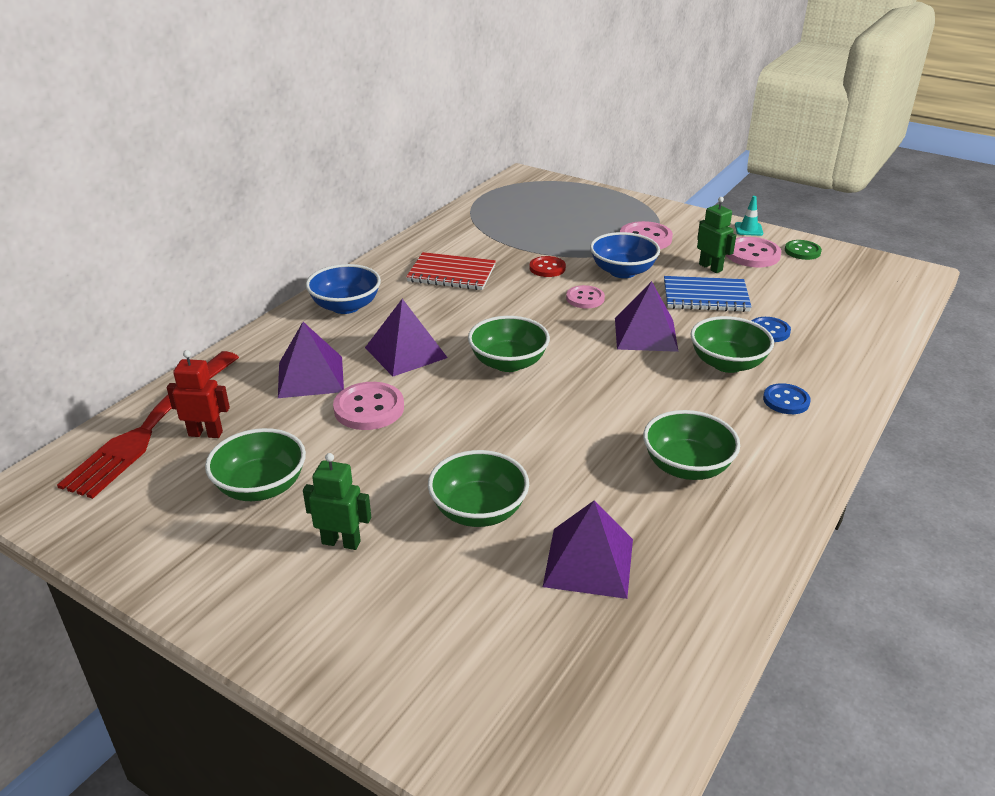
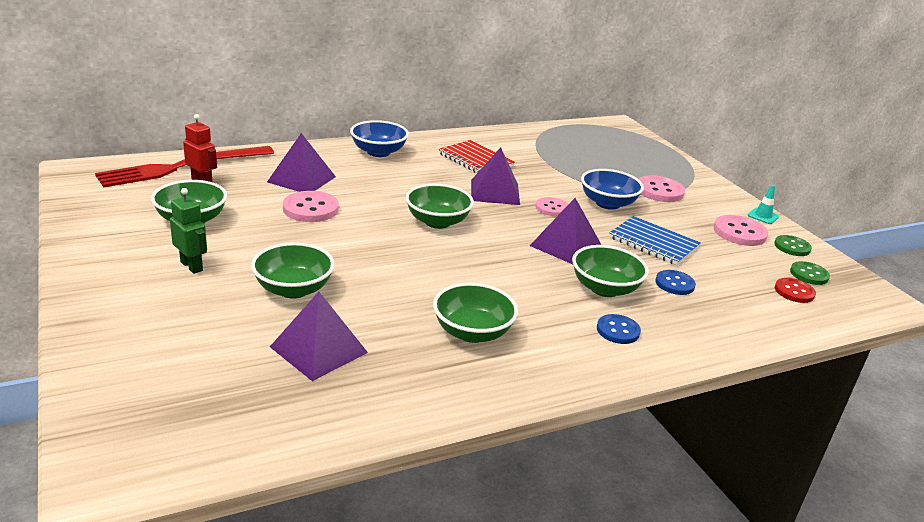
camera: 30 degrees right, 5 degrees down
(406, 352) = (378, 190): purple pyramid -> purple pyramid (495, 192)
(547, 268) = (551, 181): red button -> red button (794, 292)
(710, 267) = (687, 227): green robot -> none
(842, 273) = (809, 274): none -> green button

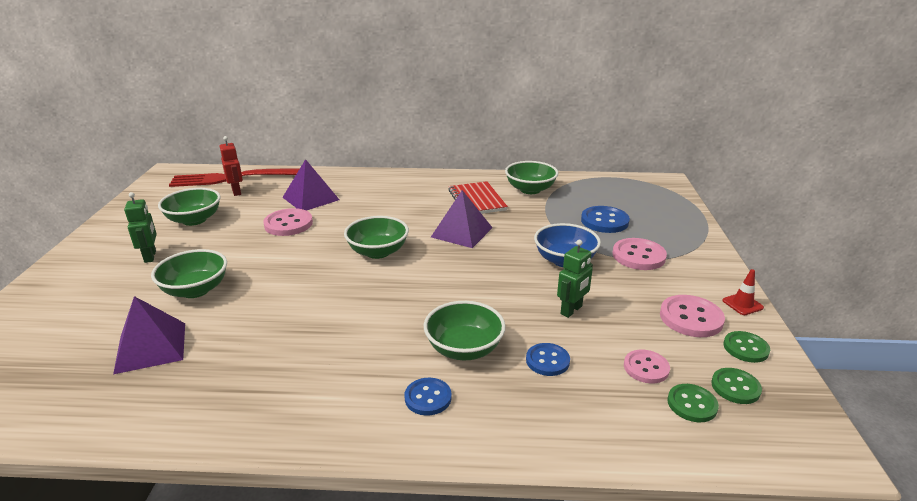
camera: 30 degrees right, 0 degrees up
(378, 152) = (398, 183): blue bowl -> none
(472, 332) = (288, 363): green bowl -> green bowl (530, 189)
(552, 208) = (500, 256): pink button -> pink button (646, 368)
(566, 246) = (473, 296): purple pyramid -> none
(605, 165) = (604, 221): none -> blue button
(653, 243) = (571, 310): blue notebook -> green robot
(763, 216) = (742, 304): turquoise traffic cone -> red traffic cone
(794, 292) = (692, 404): red button -> green button

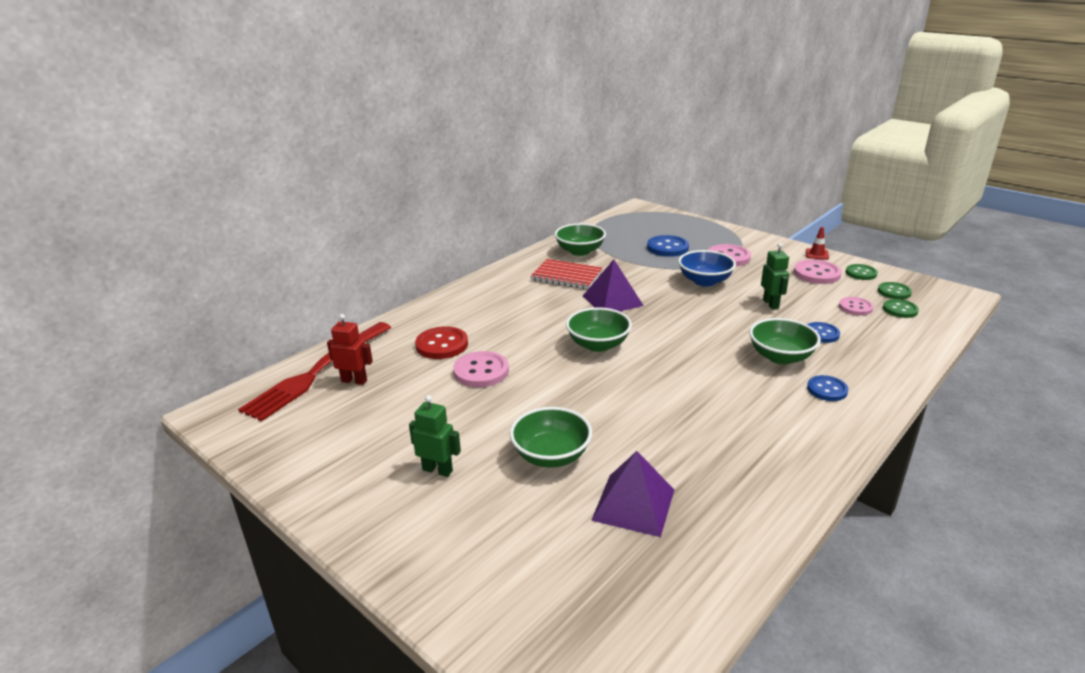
camera: 50 degrees left, 0 degrees up
(194, 220) = (386, 423): green bowl -> none
(311, 198) = (442, 345): purple pyramid -> red button

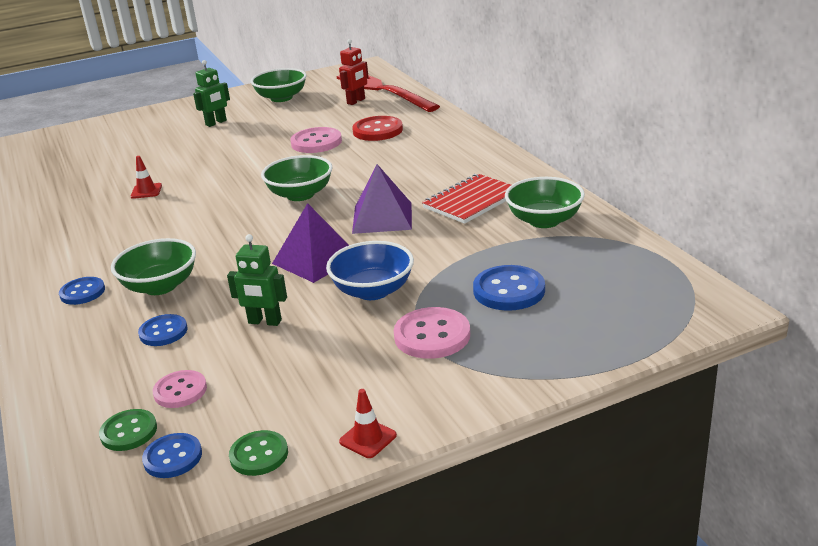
camera: 115 degrees right, 0 degrees up
(551, 456) = (180, 156): green bowl -> green bowl (281, 98)
(633, 504) = (98, 175): purple pyramid -> purple pyramid (316, 259)
(648, 440) = (146, 191): none -> red traffic cone
(817, 274) = (303, 403): pink button -> none
(894, 292) = (173, 457): green button -> blue button

